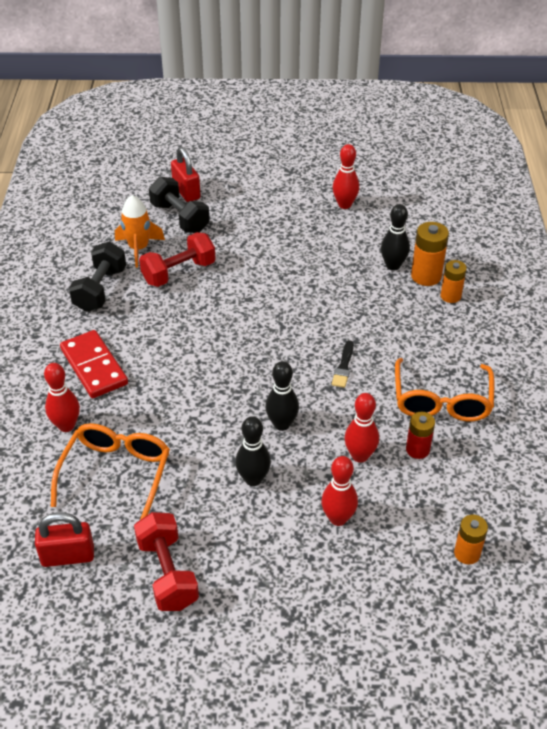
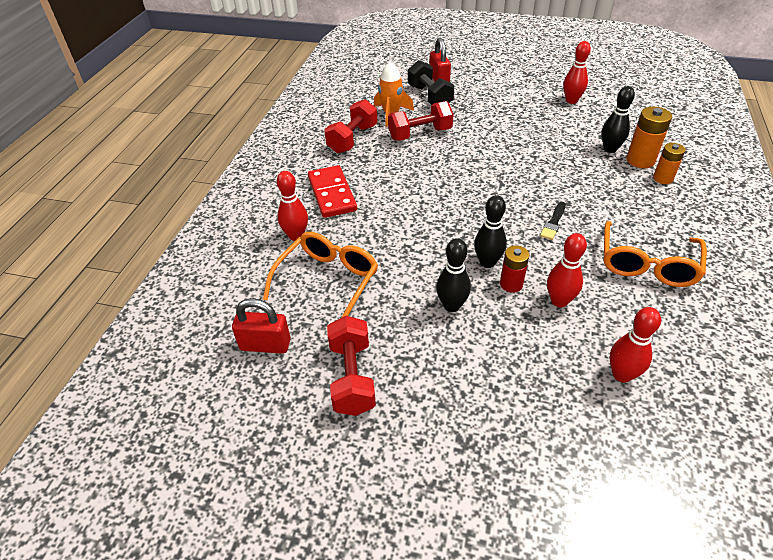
camera: 15 degrees right, 0 degrees up
(100, 290) = (352, 139): black dumbbell -> red dumbbell
(338, 518) = (529, 355): red bowling pin -> red bowling pin (621, 375)
(417, 449) = (618, 304): red battery -> red battery (511, 284)
(467, 553) = (664, 414): orange battery -> none

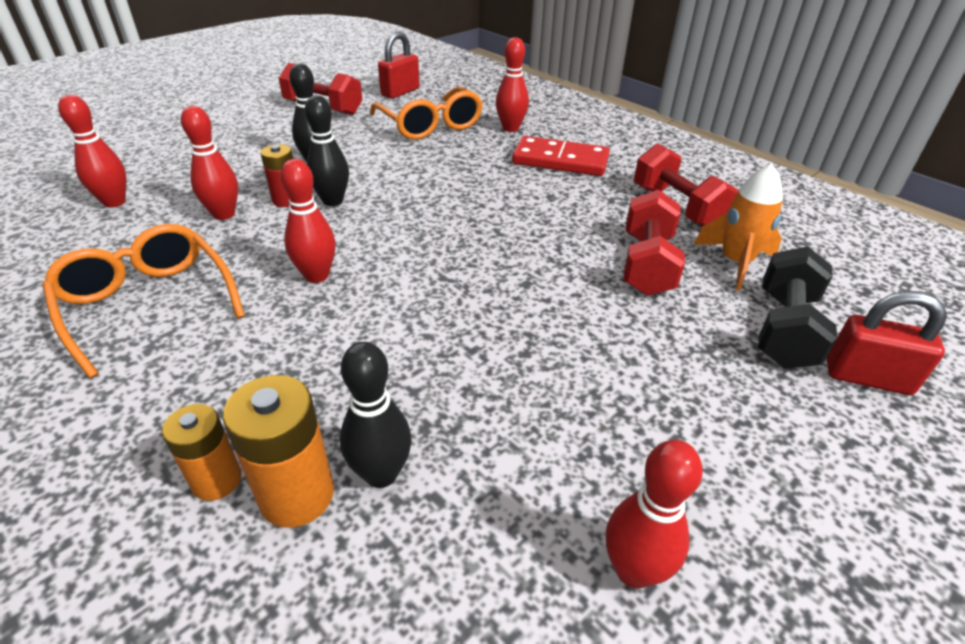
camera: 120 degrees right, 5 degrees down
(429, 97) = (784, 329): black dumbbell -> black dumbbell turned 75 degrees counterclockwise
(553, 222) = (317, 276): black brush -> red bowling pin

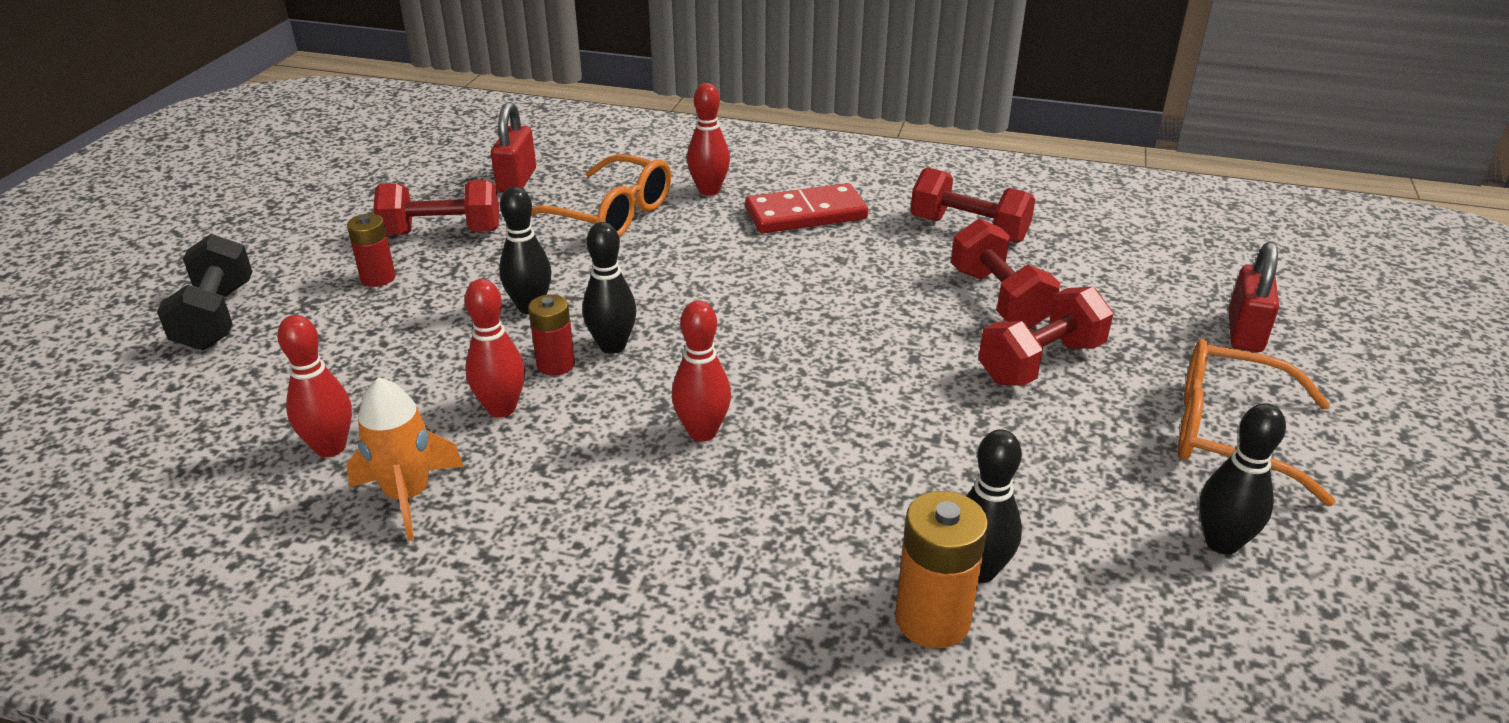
camera: 30 degrees left, 5 degrees down
(148, 304) = (556, 536): orange glasses -> orange glasses (1230, 434)
(217, 480) = (851, 644): orange battery -> none
(259, 122) = (378, 278): none -> red battery
(628, 326) = (1040, 362): none -> red dumbbell
(634, 570) = (1222, 542): red bowling pin -> black bowling pin
(735, 262) = (1068, 269): orange rocket -> orange rocket (408, 496)
(784, 329) = (1157, 316): black dumbbell -> black dumbbell (216, 317)
(867, 377) = (1245, 332): red padlock -> red padlock turned 60 degrees counterclockwise

